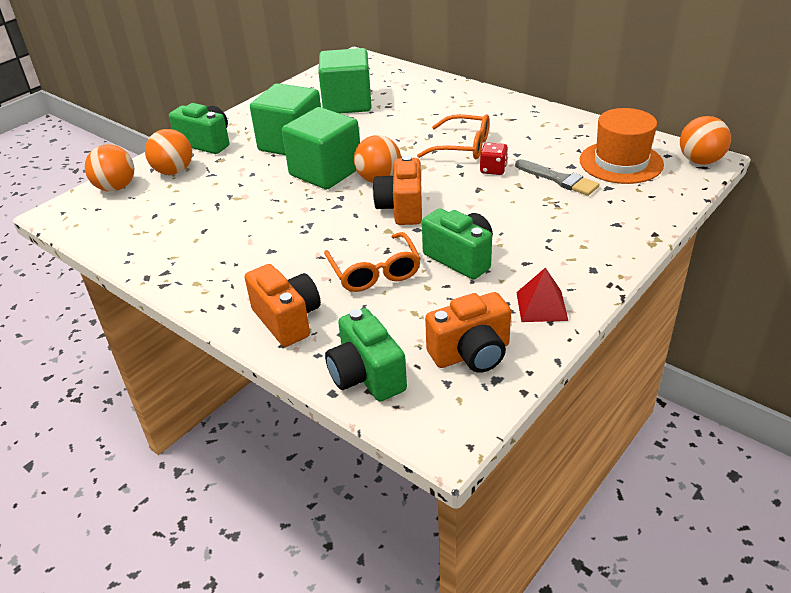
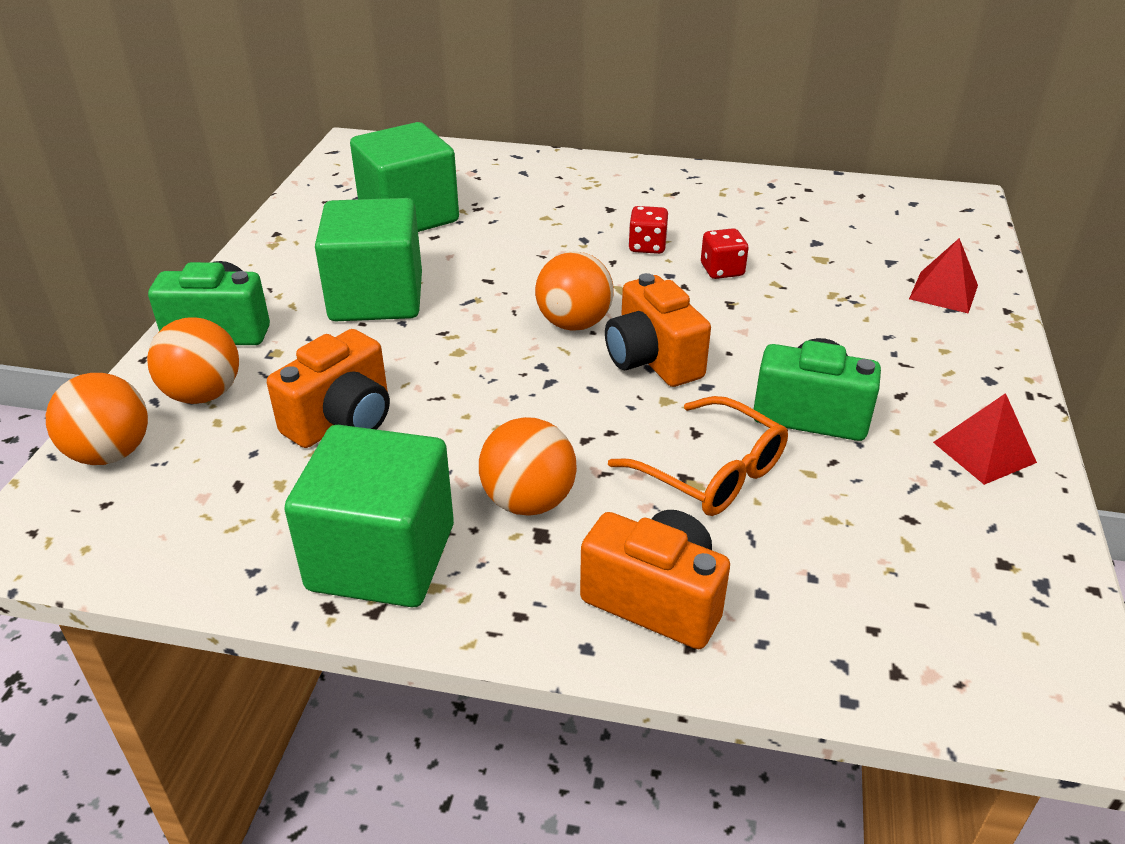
camera: 30 degrees left, 0 degrees up
(325, 172) = (478, 331): green cube -> green cube (382, 557)
(366, 376) = (869, 650): green camera -> none
(463, 146) = (647, 246): orange glasses -> red dice
(471, 354) = (972, 557): orange camera -> orange camera (342, 420)
(559, 179) = (820, 264): grey brush -> none
(621, 162) = (870, 224): orange hat -> none
(623, 213) = (943, 292): none -> red pyramid
(700, 161) = (957, 202): orange ball -> orange ball (528, 501)

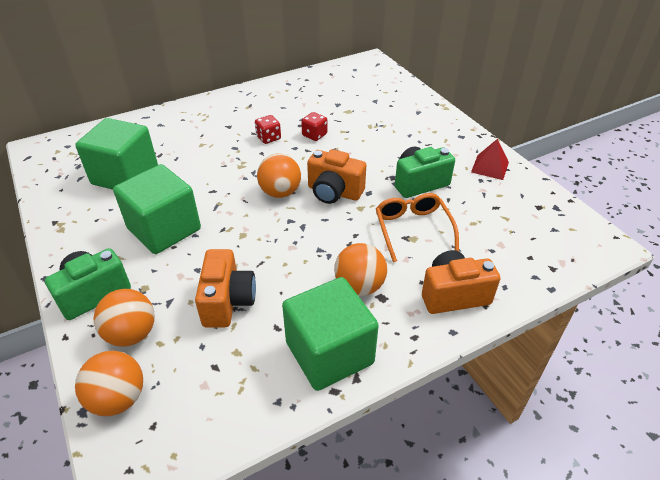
camera: 40 degrees left, 5 degrees up
(711, 472) = (413, 229): orange glasses -> orange glasses turned 105 degrees counterclockwise
(943, 292) = (408, 106): red pyramid -> none

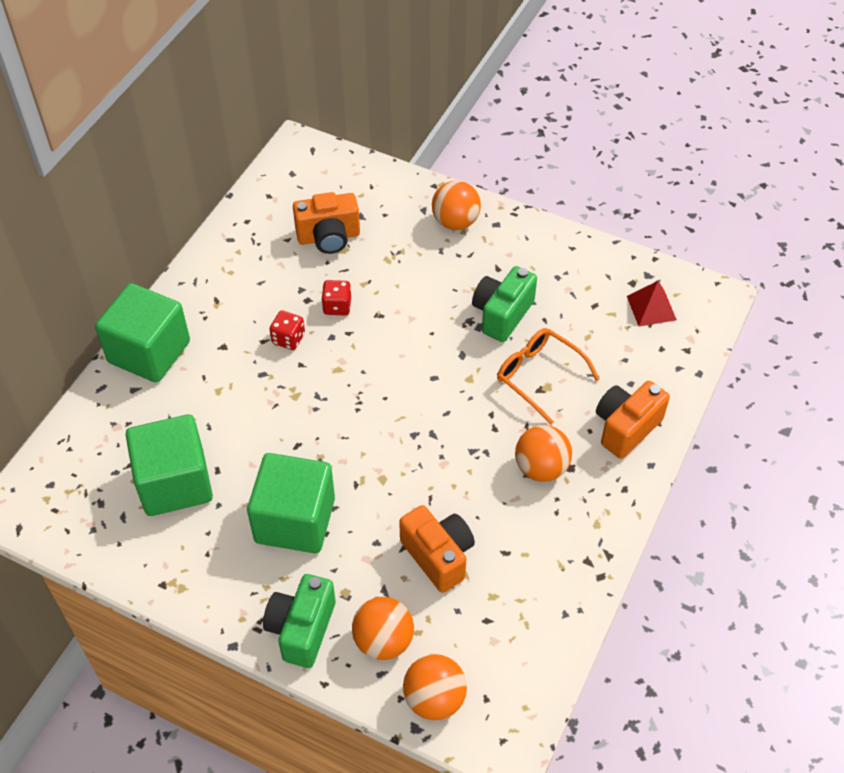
camera: 35 degrees left, 10 degrees up
(280, 192) = (372, 406): orange ball -> orange ball (455, 222)
(329, 353) = (569, 547): green cube -> green cube (149, 352)
(334, 192) = (427, 374): orange camera -> orange camera (328, 237)
(490, 167) = (554, 254): red pyramid -> red pyramid (651, 308)

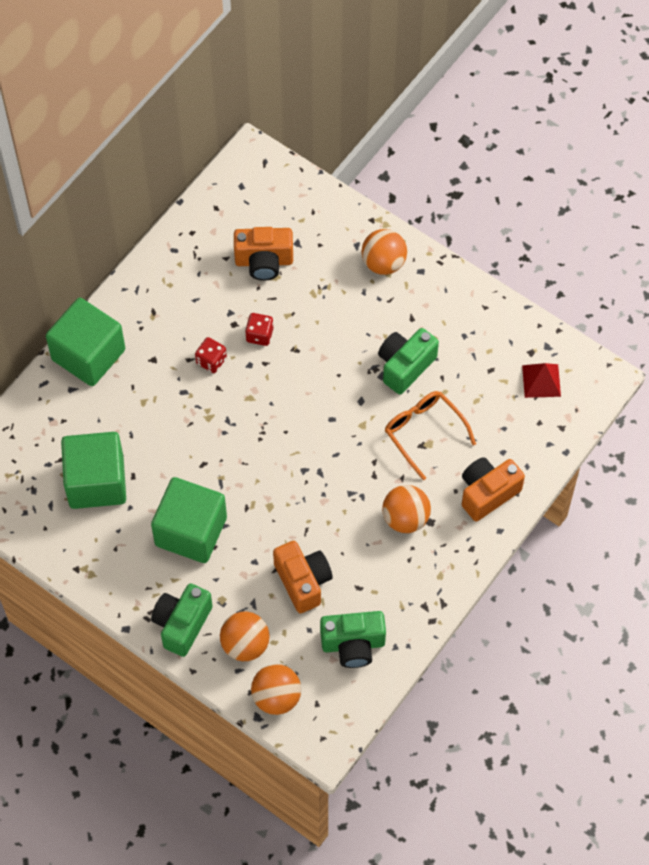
camera: 10 degrees right, 10 degrees up
(514, 619) = (353, 644): none -> green camera

